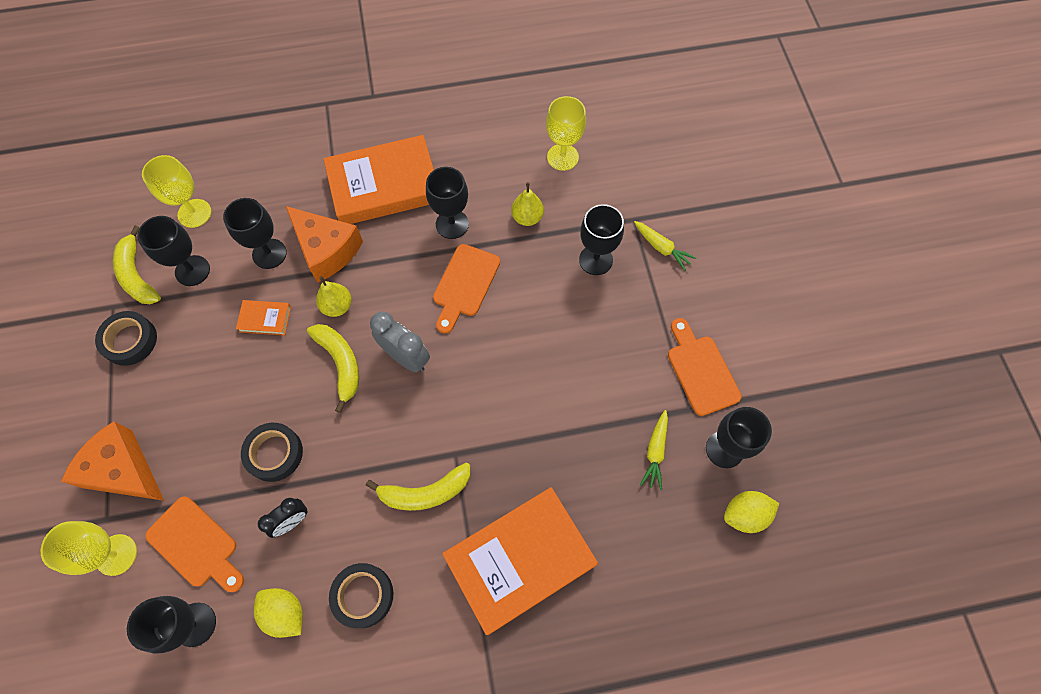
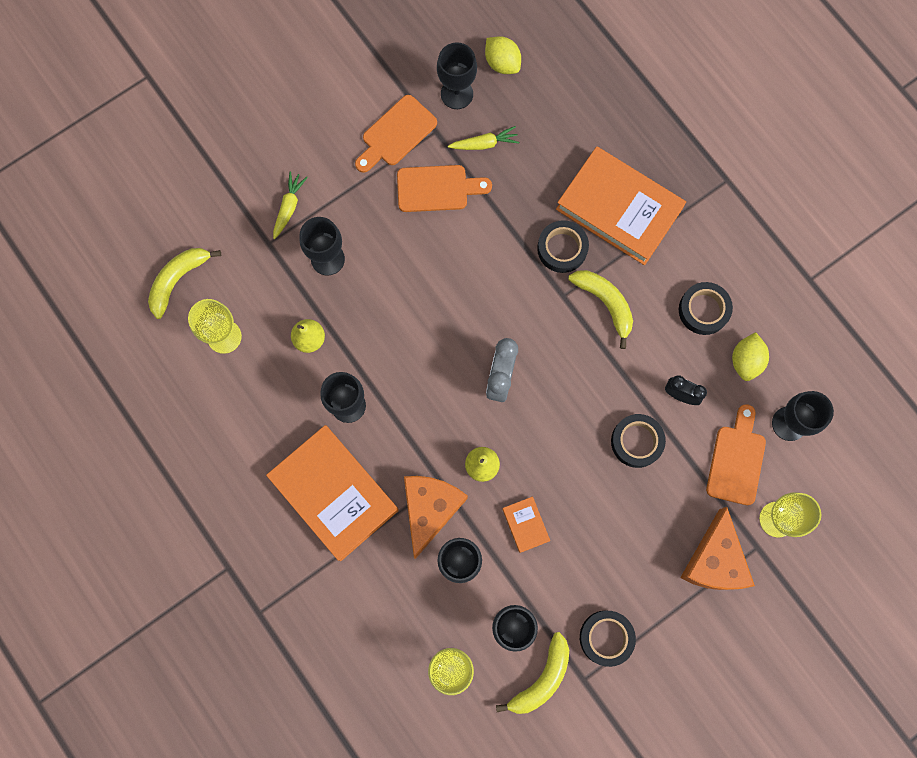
camera: 115 degrees left, 10 degrees up
(340, 363) = (533, 432): yellow banana -> yellow banana (178, 280)
(465, 284) = (406, 362): orange cutting board -> orange cutting board (437, 188)
(504, 477) = (562, 249): none -> black tape

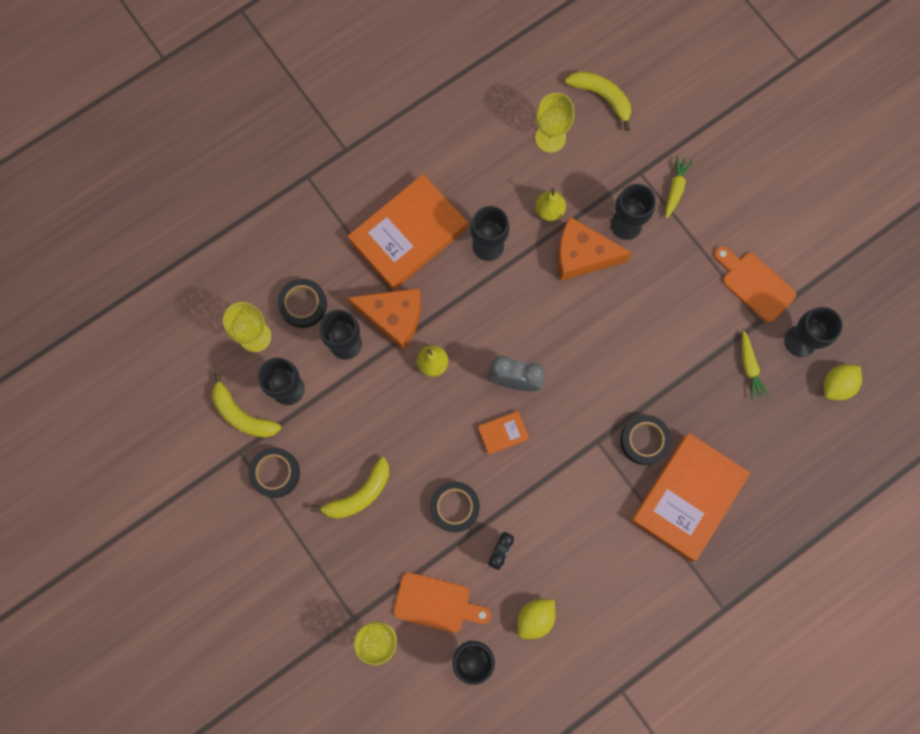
camera: 90 degrees right, 0 degrees up
(289, 207) = (675, 189): yellow carrot -> yellow carrot turned 90 degrees counterclockwise
(437, 188) = (700, 323): orange cutting board -> none
(525, 525) = (378, 402): orange book -> orange book (503, 433)
(605, 303) = (590, 481): yellow banana -> yellow banana (359, 494)
(703, 310) = (586, 578): black tape -> black tape (303, 305)
(714, 560) = (342, 577): orange cheese -> orange cheese (582, 255)
(746, 361) = (535, 618): yellow lemon -> yellow lemon turned 60 degrees counterclockwise

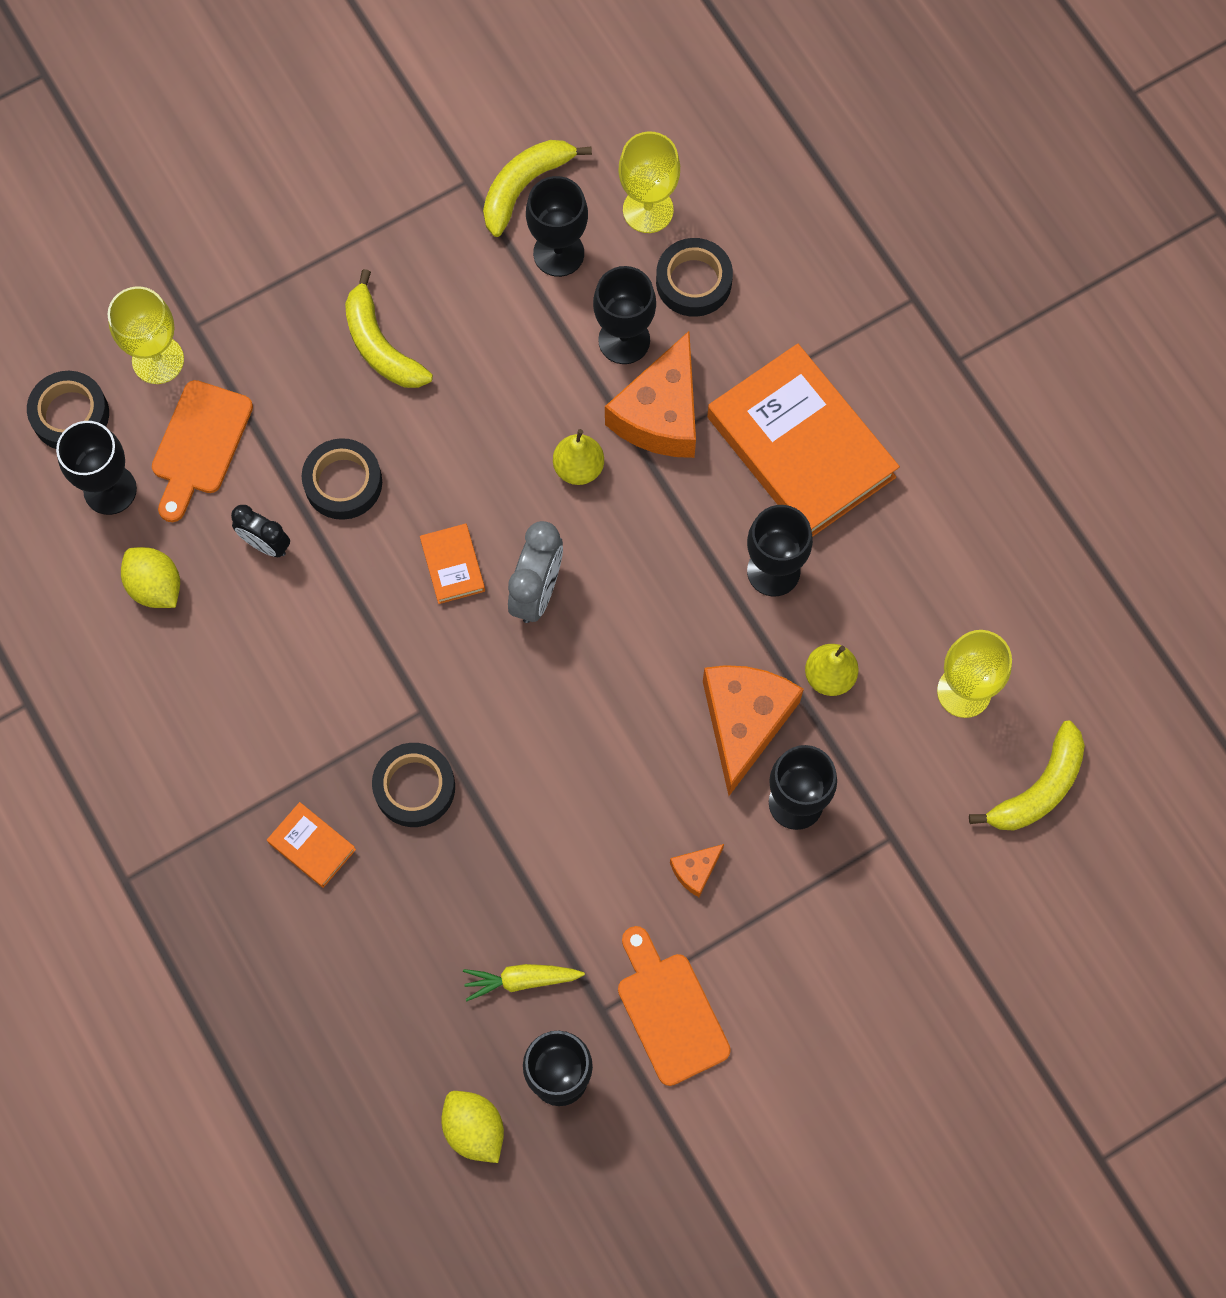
camera: 95 degrees right, 5 degrees down
(275, 473) = (428, 229): black tape -> black tape (70, 414)
(673, 276) = (695, 870): none -> orange cheese
(675, 189) = (857, 896): yellow carrot -> none
(687, 497) = (312, 846): orange book -> orange book, size x0.42
(754, 284) = (669, 1011): orange cutting board -> orange cutting board turned 75 degrees counterclockwise

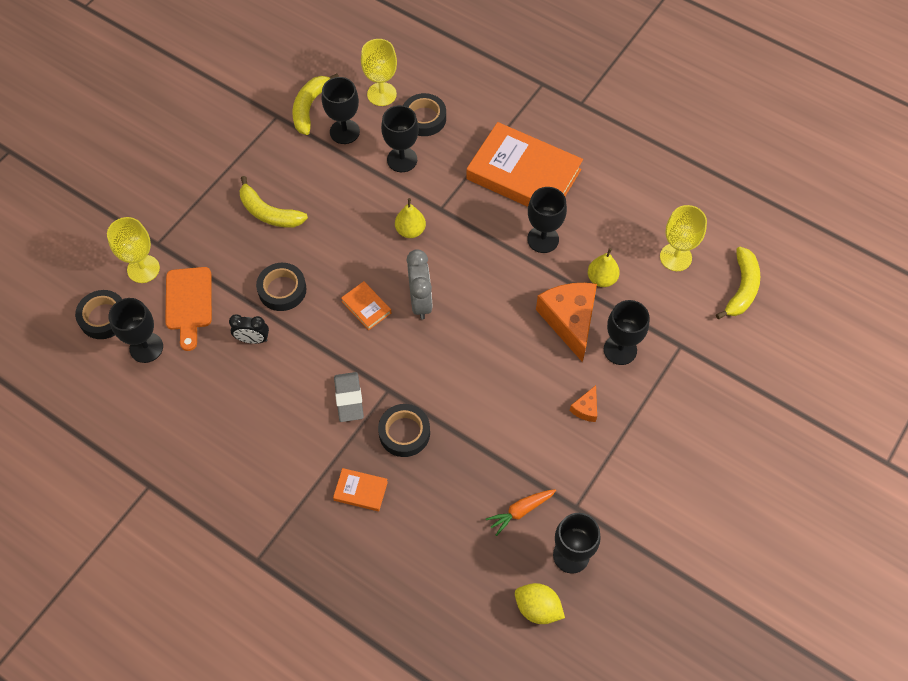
camera: 25 degrees left, 10 degrees down
(155, 586) = (198, 388): yellow lemon -> none
(360, 699) = (349, 398): none -> grey eraser
(521, 980) = (520, 511): yellow carrot -> orange carrot
(660, 414) = (440, 187): orange cheese -> none
(669, 1011) = (613, 490): orange cutting board -> none

